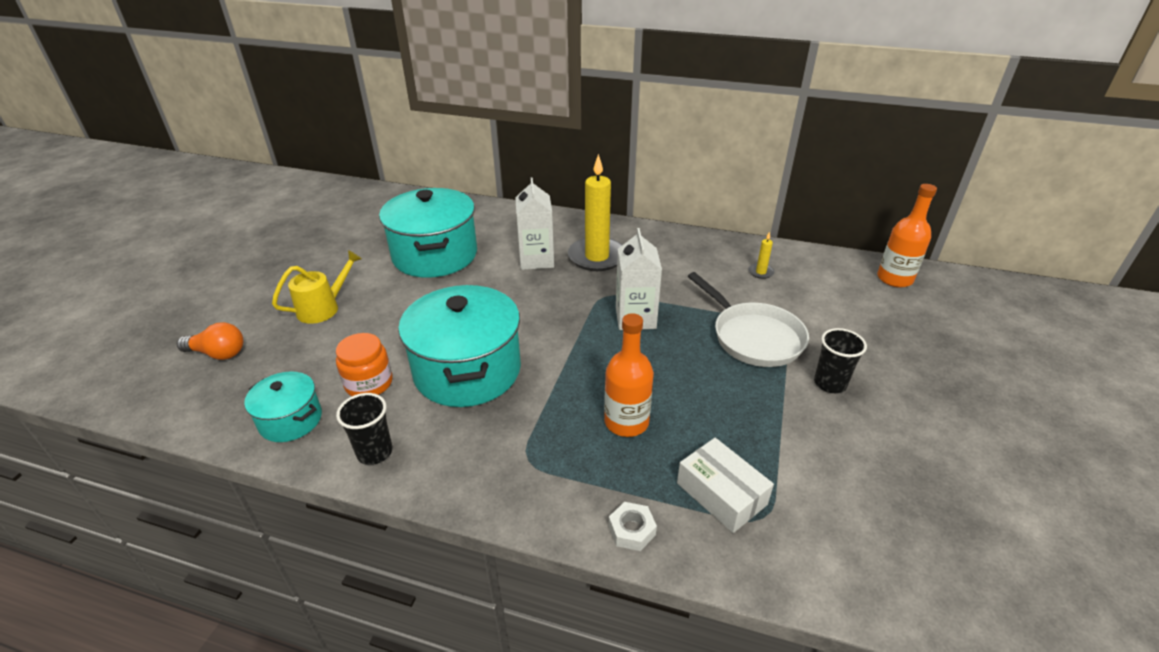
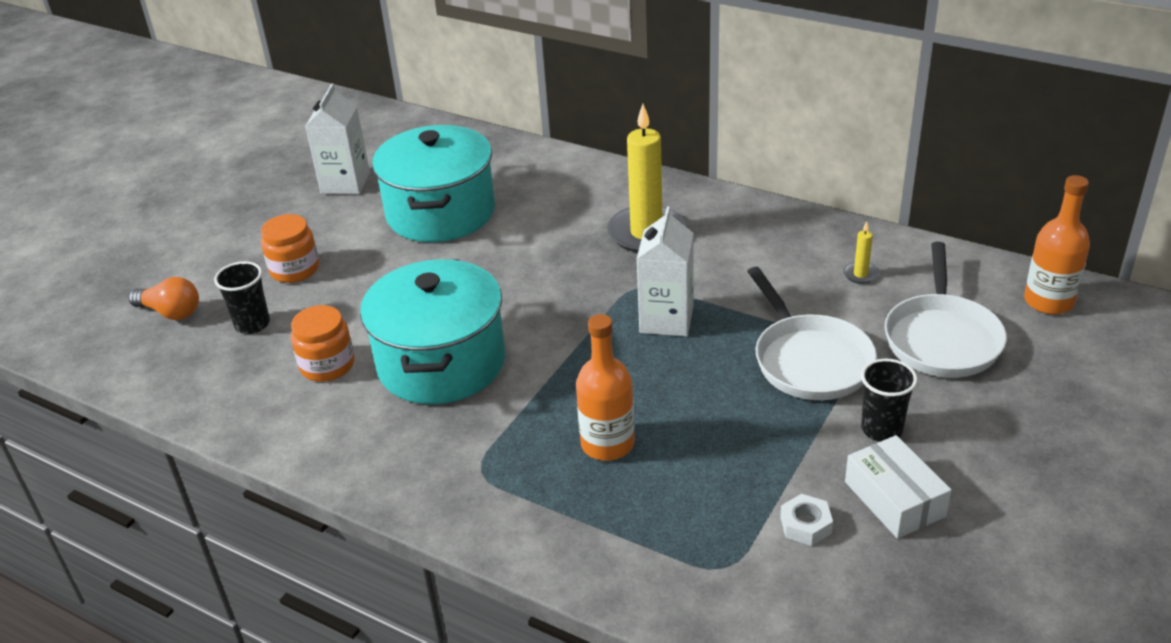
camera: 15 degrees right, 0 degrees up
(291, 420) = (236, 396): turquoise pot -> none
(324, 308) = (294, 269): yellow watering can -> orange jar
(375, 452) = (317, 441): black cup -> black cup (252, 324)
(536, 260) = (566, 230): white carton -> white carton (345, 183)
(632, 530) = (570, 558): white nut -> white nut (805, 525)
(721, 494) = (687, 536): white box -> white box (894, 499)
(838, 311) = (942, 338): none -> white pan

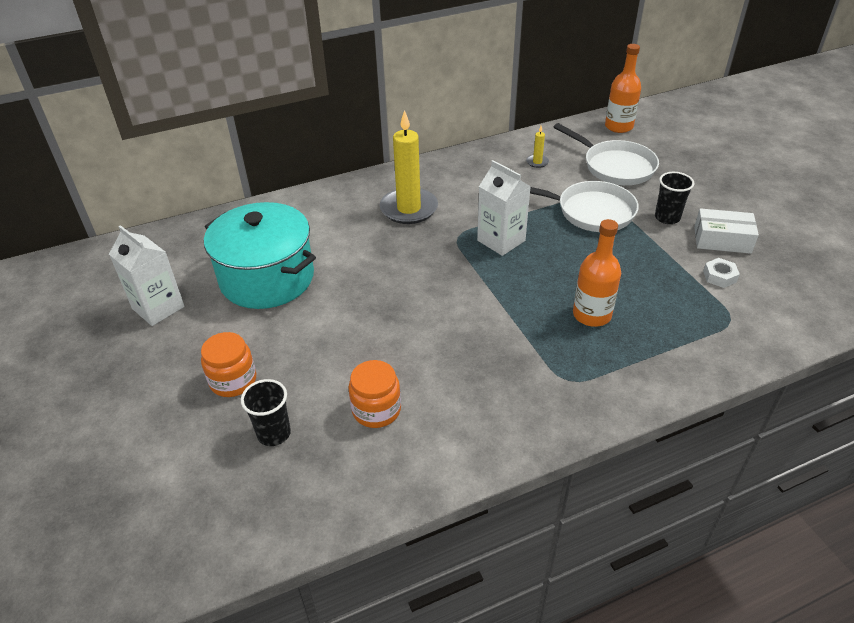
camera: 55 degrees left, 5 degrees up
(171, 312) = (191, 481): orange light bulb -> none
(441, 363) = (438, 350): turquoise pot -> none

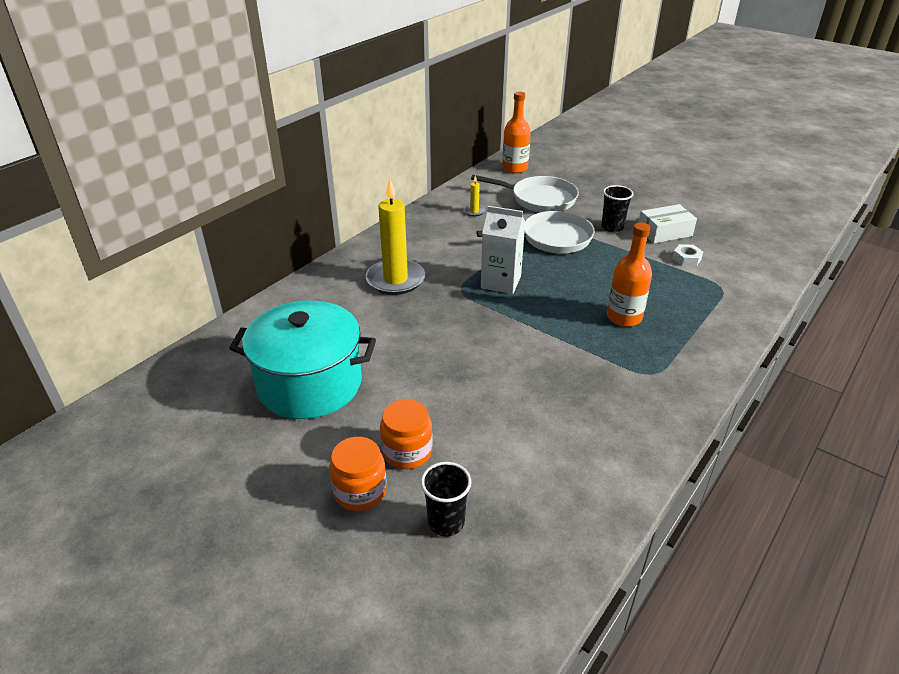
camera: 30 degrees left, 5 degrees down
(158, 308) = (211, 453): white carton -> none
(376, 410) = (522, 460): orange jar -> orange jar (407, 452)

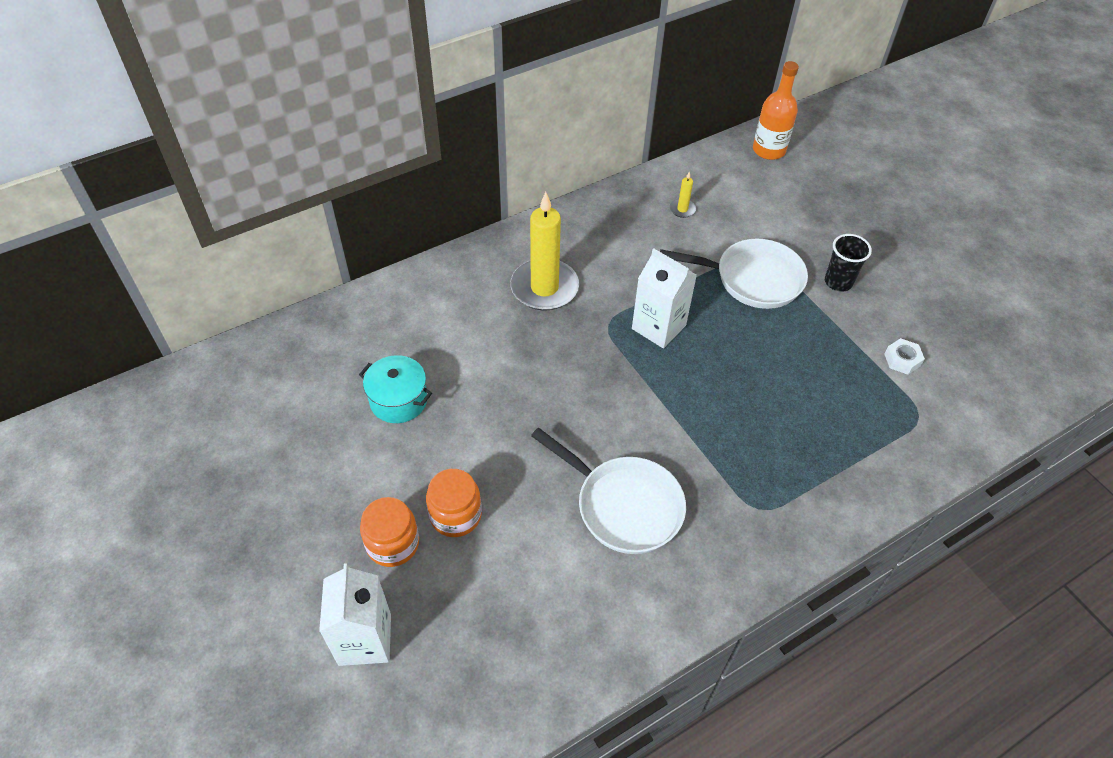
camera: 20 degrees right, 15 degrees up
(310, 384) = (398, 400): turquoise pot -> turquoise pot, size x0.52
(373, 578) = (365, 639): none -> white carton
(446, 522) = (455, 607): black cup -> none
(539, 199) = (772, 211): white pan -> white pan (623, 506)
(624, 317) = (773, 422): orange bottle -> none
(664, 232) = (900, 309): white box -> none

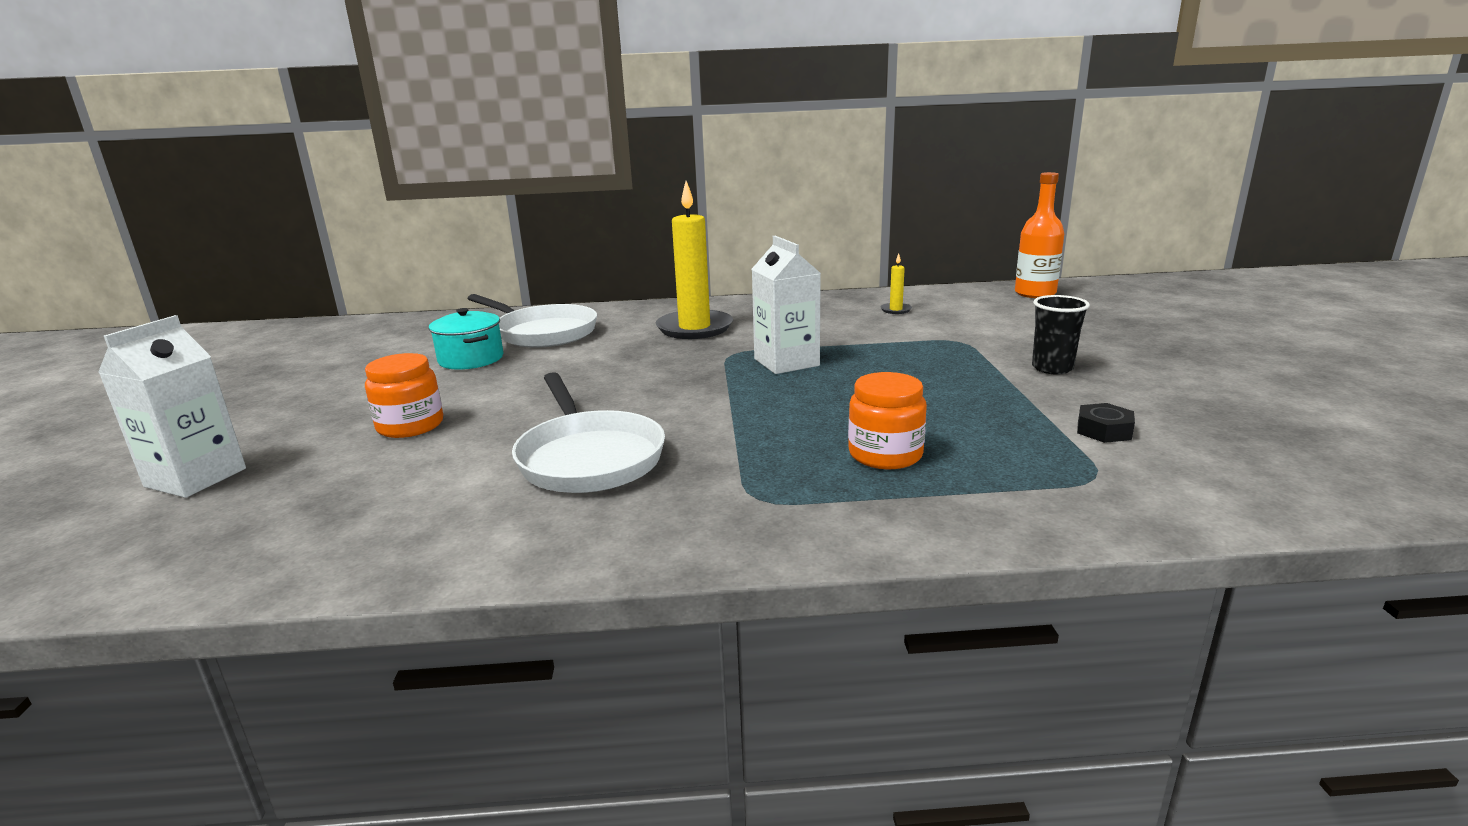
camera: 30 degrees right, 30 degrees down
(393, 544) = (327, 429): orange jar -> orange jar (885, 454)
(753, 279) = (936, 352): white pan -> white pan (543, 333)
(902, 360) = (1104, 430): white nut -> black nut

